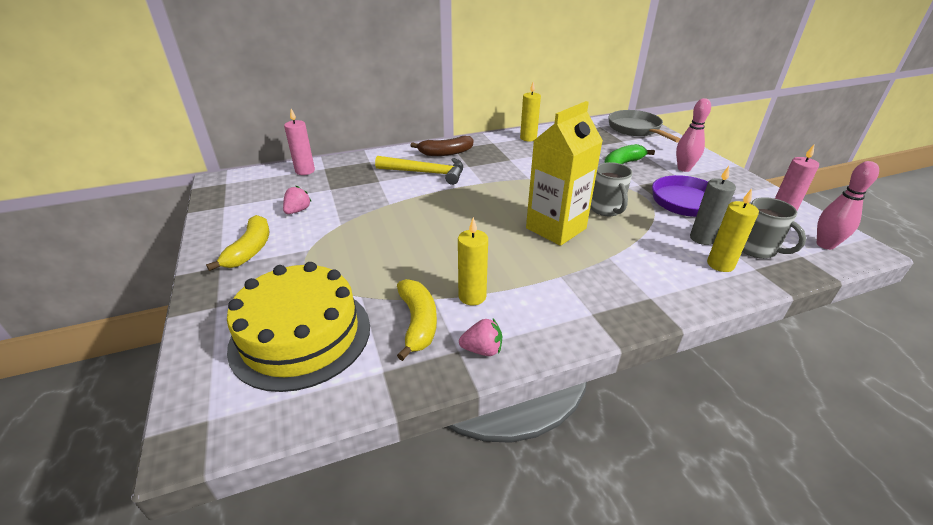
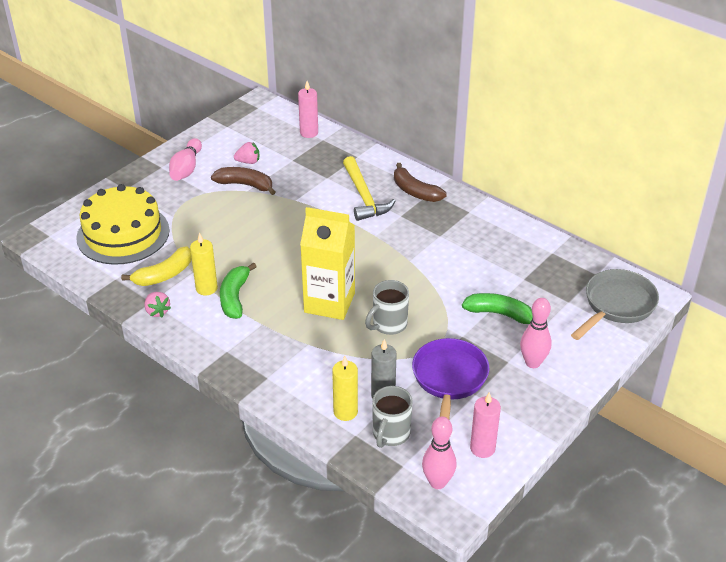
camera: 60 degrees right, 5 degrees up
(250, 250) = (186, 168): yellow banana -> pink bowling pin
(331, 222) = (245, 185): none -> brown banana
(504, 281) = (235, 297): none -> green banana
(528, 138) = (504, 231): yellow candle -> none

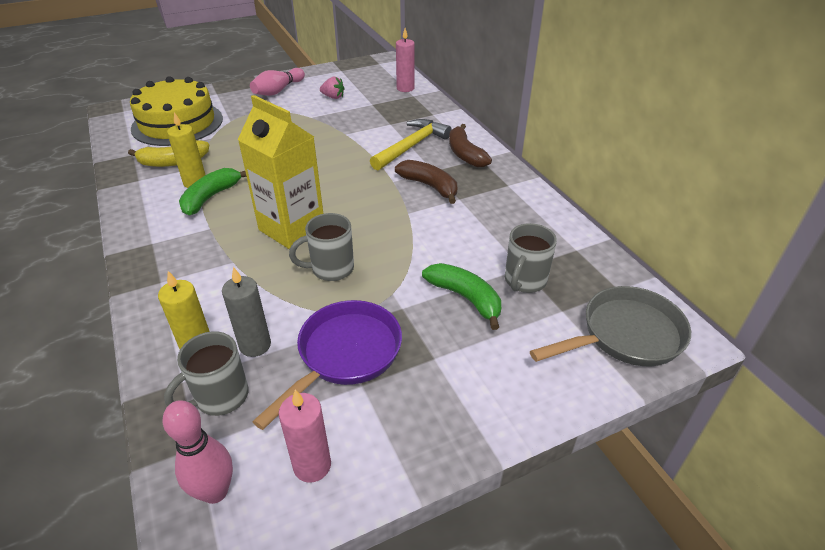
camera: 25 degrees right, 0 degrees up
(157, 311) = (134, 189): pink strawberry -> none
(245, 185) = (313, 112): brown banana -> brown banana (430, 186)
(364, 196) = (411, 146): yellow hammer -> yellow hammer turned 150 degrees counterclockwise
(531, 289) = (524, 281): none -> grey mug
(532, 363) = (464, 371): pink bowling pin -> none

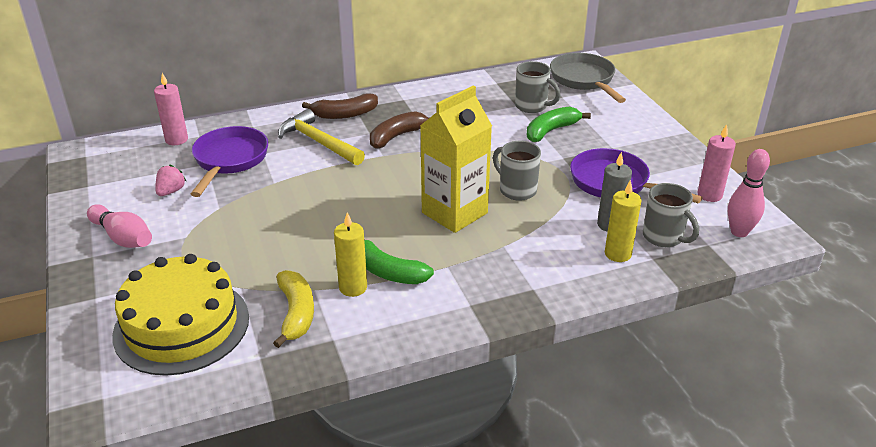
camera: 85 degrees left, 5 degrees down
(331, 269) = (516, 190): grey mug -> grey mug turned 150 degrees clockwise
(377, 112) = (229, 160): none -> purple pan

